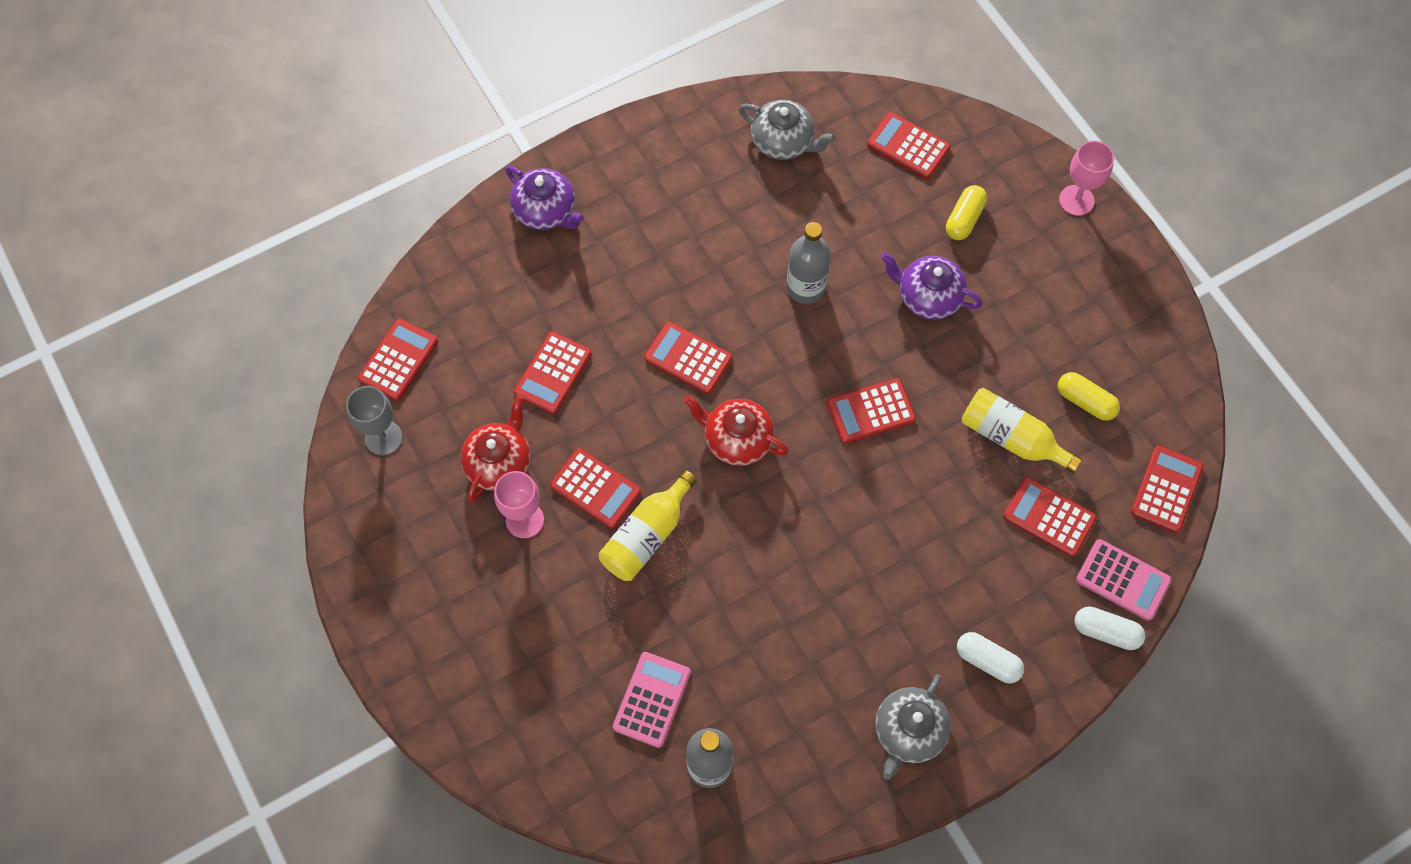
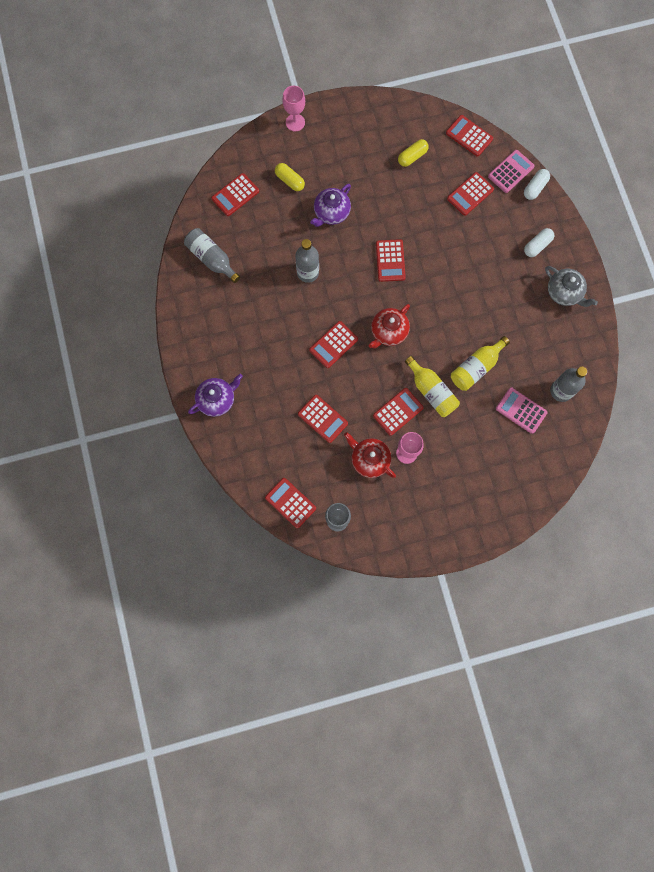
camera: 75 degrees left, 10 degrees up
(783, 142) = (212, 259): grey teapot -> grey bottle
(1011, 438) = (423, 198): yellow bottle -> yellow bottle (476, 367)

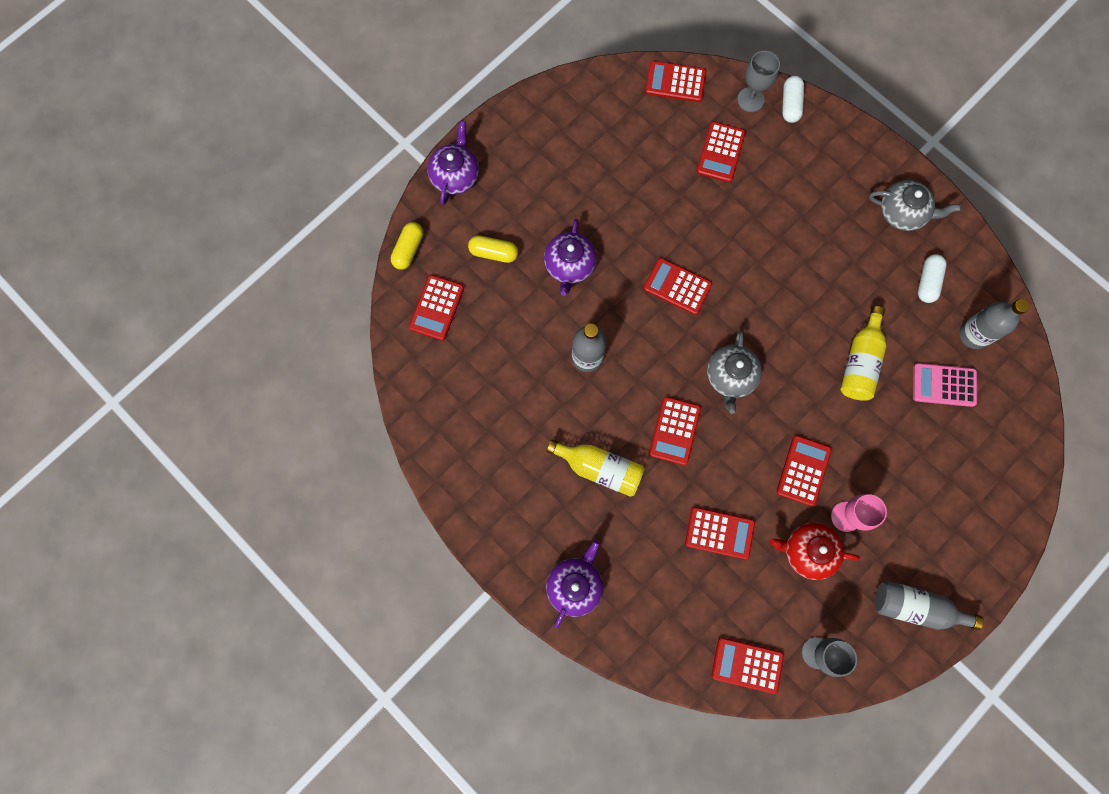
camera: 30 degrees left, 0 degrees up
(212, 259) = (457, 406): grey bottle -> grey bottle (915, 607)
(295, 122) = (455, 175): pink goblet -> purple teapot
(388, 332) = (730, 377): red teapot -> grey teapot
(390, 261) = (677, 286): red calculator -> red calculator turned 150 degrees clockwise
(412, 157) = (624, 143): yellow capsule -> yellow capsule (408, 249)
(431, 391) = (827, 422): yellow bottle -> yellow bottle (599, 468)
(511, 171) = (750, 99): pink calculator -> grey goblet
(537, 246) = (836, 173): white capsule -> white capsule (927, 282)

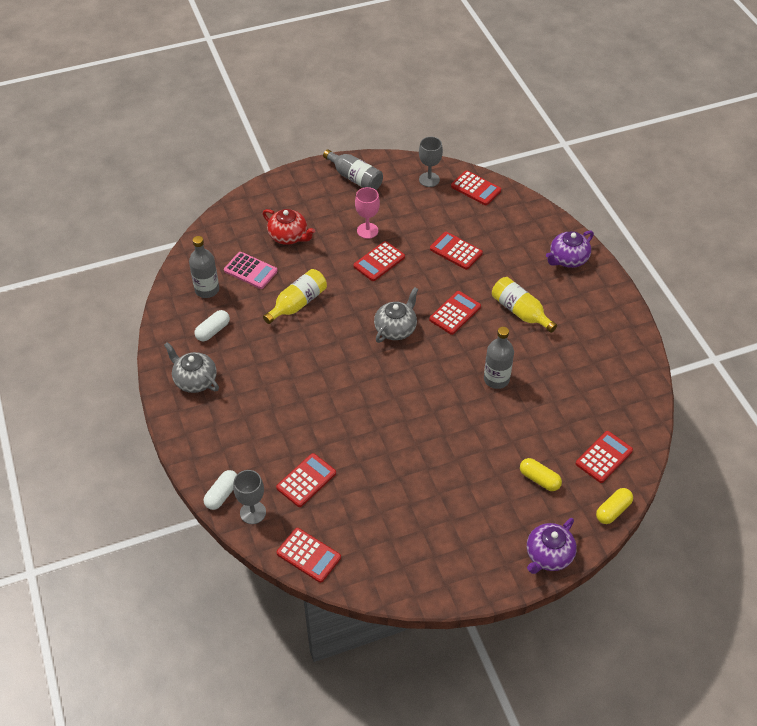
camera: 155 degrees left, 25 degrees down
(569, 265) = (480, 445): purple teapot -> none
(677, 286) = (401, 398): red calculator -> none
(807, 551) = (404, 223): red teapot -> red teapot (289, 236)

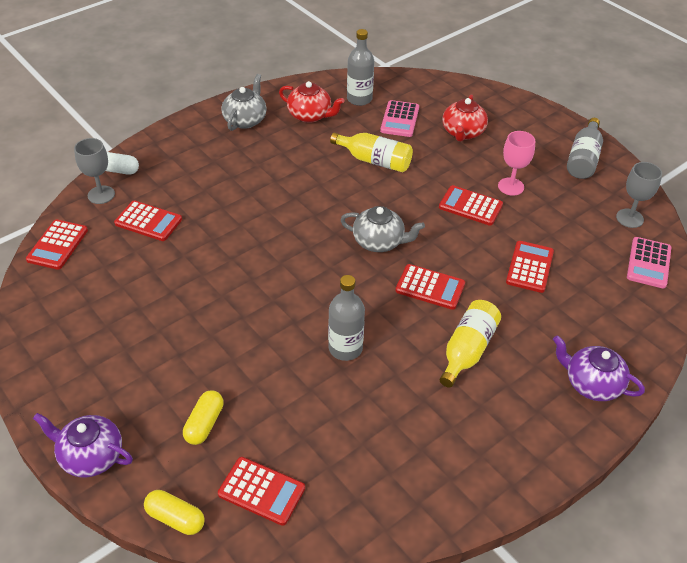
camera: 70 degrees right, 5 degrees down
(213, 331) = (310, 115): white capsule -> red teapot
(475, 188) = (648, 263): red calculator -> pink calculator

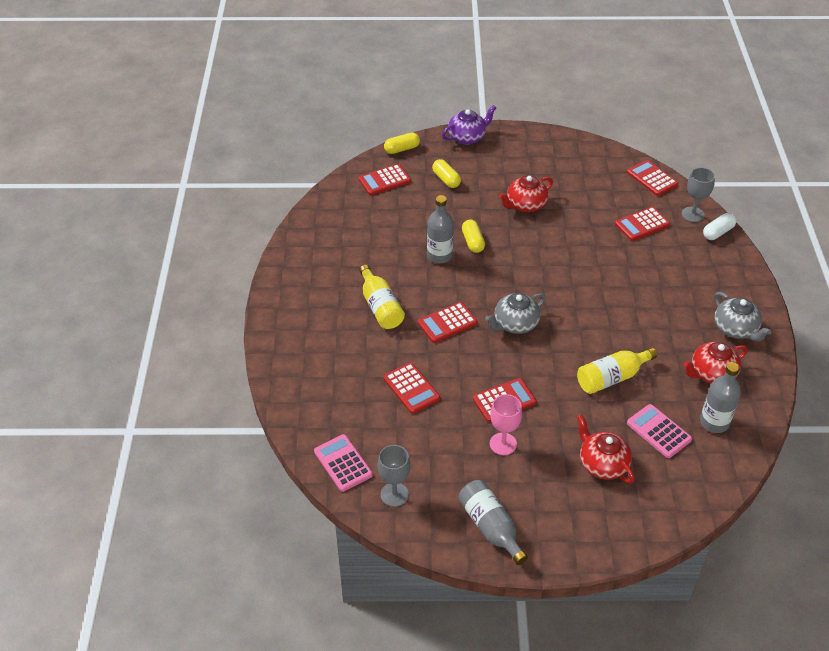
camera: 130 degrees right, 0 degrees up
(191, 322) = (525, 205): none -> red teapot
(296, 333) = (473, 242): none -> yellow capsule
(592, 384) = (295, 345): purple teapot -> none

